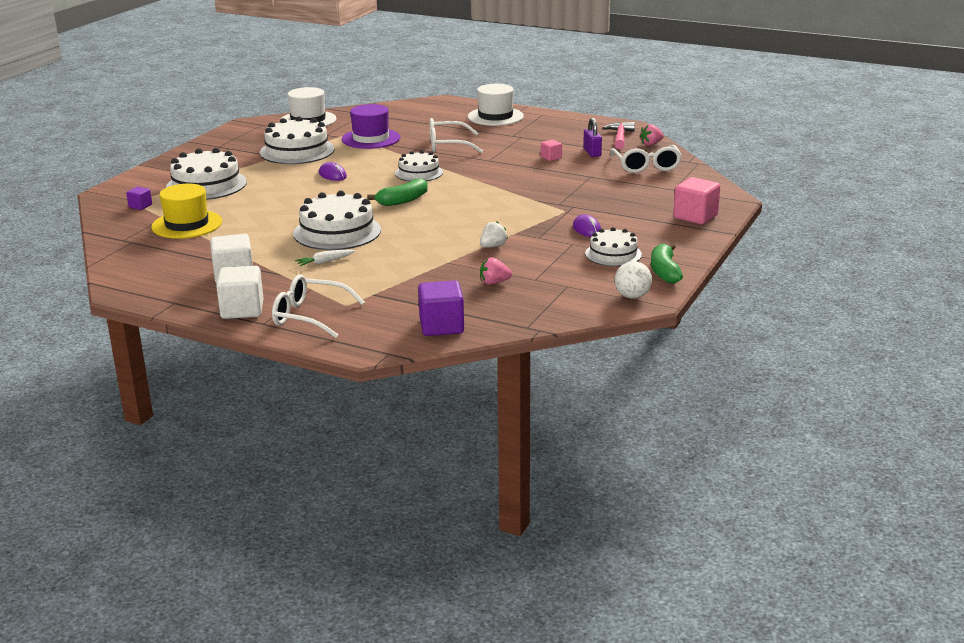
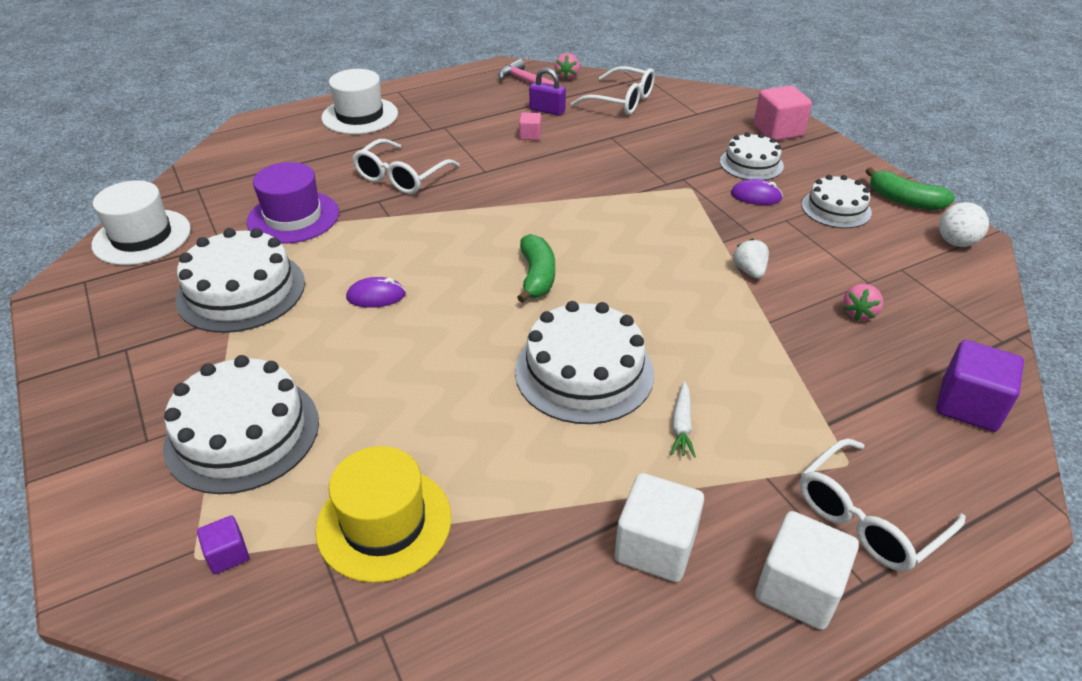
camera: 55 degrees left, 15 degrees up
(419, 173) = (460, 229): white cake -> white cake (751, 164)

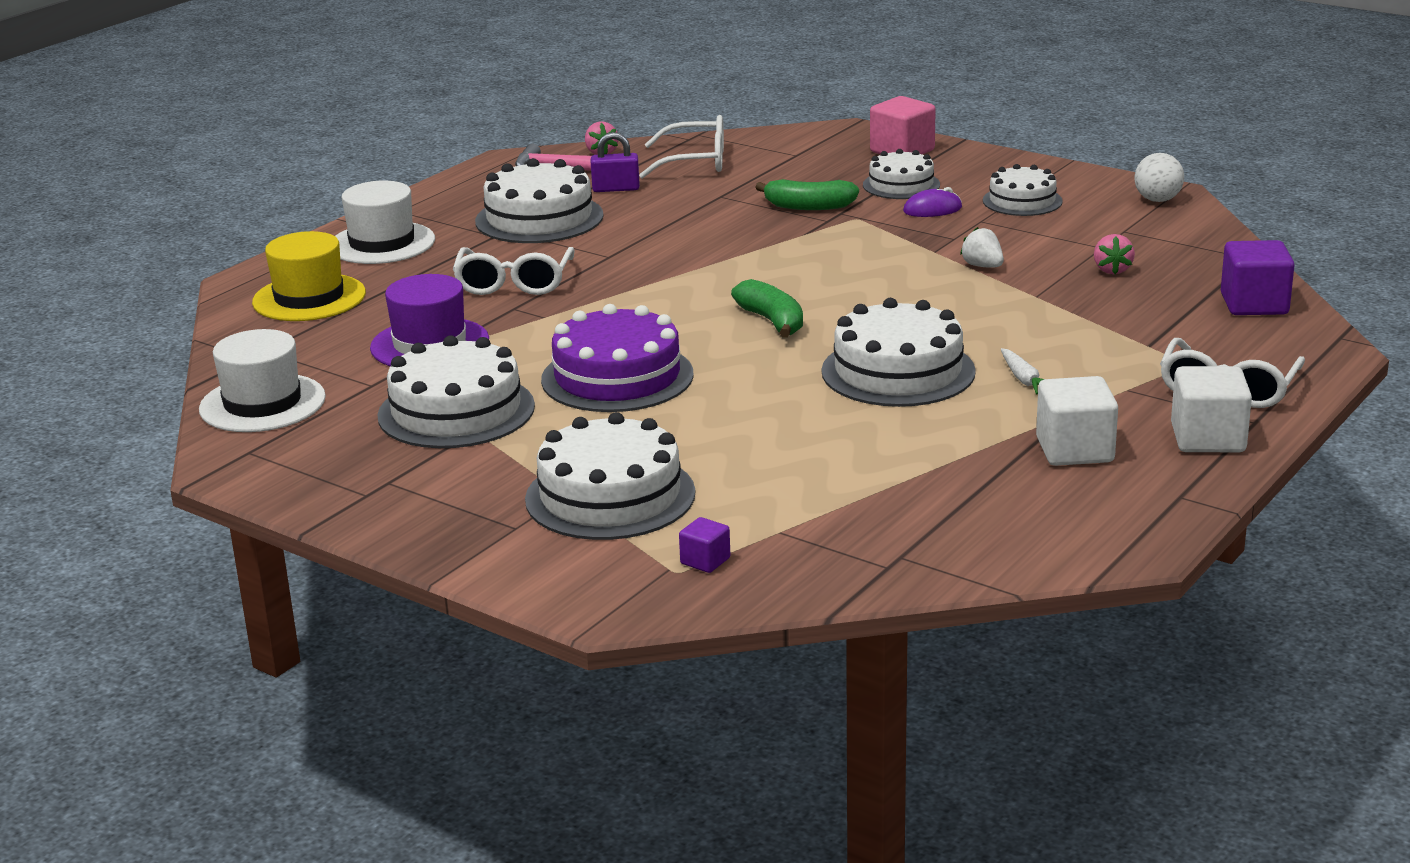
camera: 25 degrees left, 15 degrees down
(376, 296) = (617, 377): purple mouse -> purple cake
(384, 523) = (825, 505): yellow hat -> yellow hat (309, 298)
(474, 122) = (539, 218): none -> white cake
(530, 135) = (623, 215): pink cube -> none
(904, 200) = (1083, 179): green banana -> green banana (809, 206)

